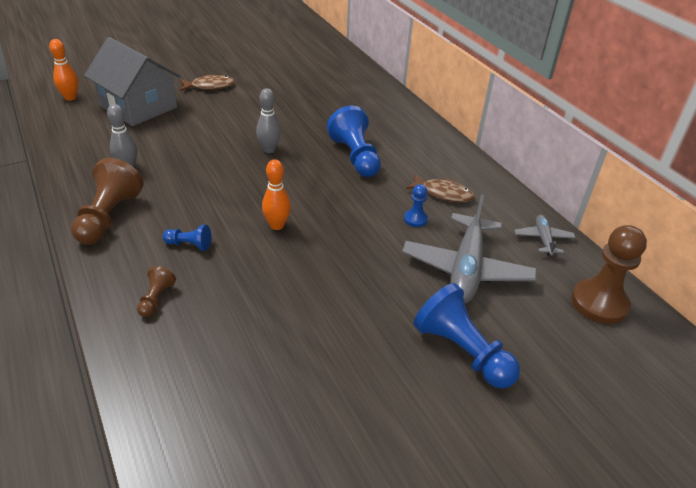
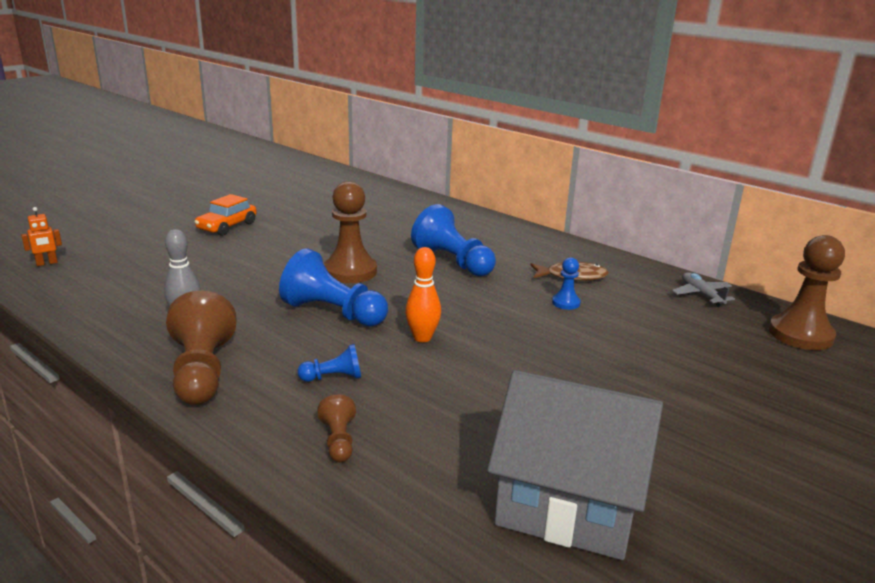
camera: 20 degrees left, 15 degrees down
(70, 98) = (47, 263): orange bowling pin -> orange robot
(138, 107) = (150, 258): grey house -> grey house (569, 502)
(210, 86) = (227, 226): brown fish -> orange car
(269, 149) = (350, 271): grey bowling pin -> brown pawn
(462, 351) = (721, 405): blue pawn -> blue pawn (333, 313)
(466, 269) = (655, 334): grey plane -> none

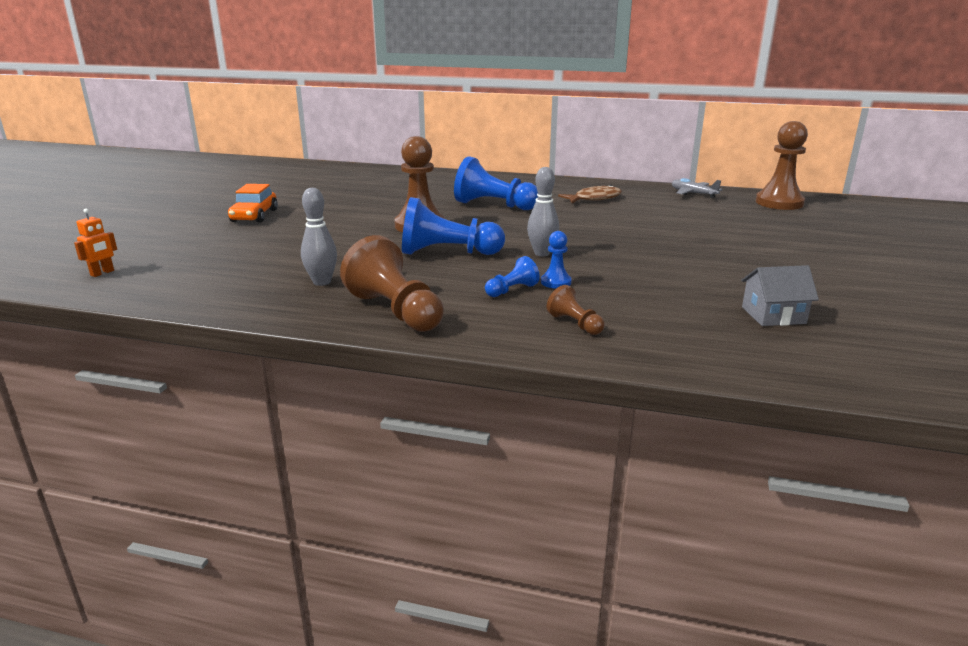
camera: 25 degrees left, 0 degrees up
(422, 338) = (542, 253): orange bowling pin -> grey bowling pin
(566, 303) = (613, 214): blue pawn -> blue pawn (556, 282)
(569, 502) = (773, 315): grey house -> grey house, size x0.48

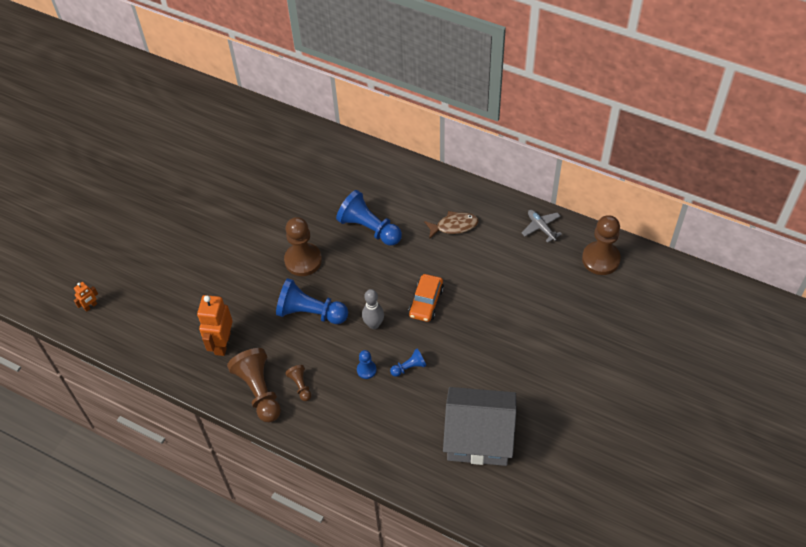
camera: 15 degrees right, 30 degrees up
(254, 216) = (188, 221): orange car -> orange car (426, 302)
(322, 282) = (222, 343): grey bowling pin -> orange robot
(512, 290) = (335, 376): blue pawn -> blue pawn (409, 367)
(575, 324) = (357, 425): brown pawn -> brown pawn (300, 386)
(773, 315) = (479, 437): grey house -> grey house, size x2.08

